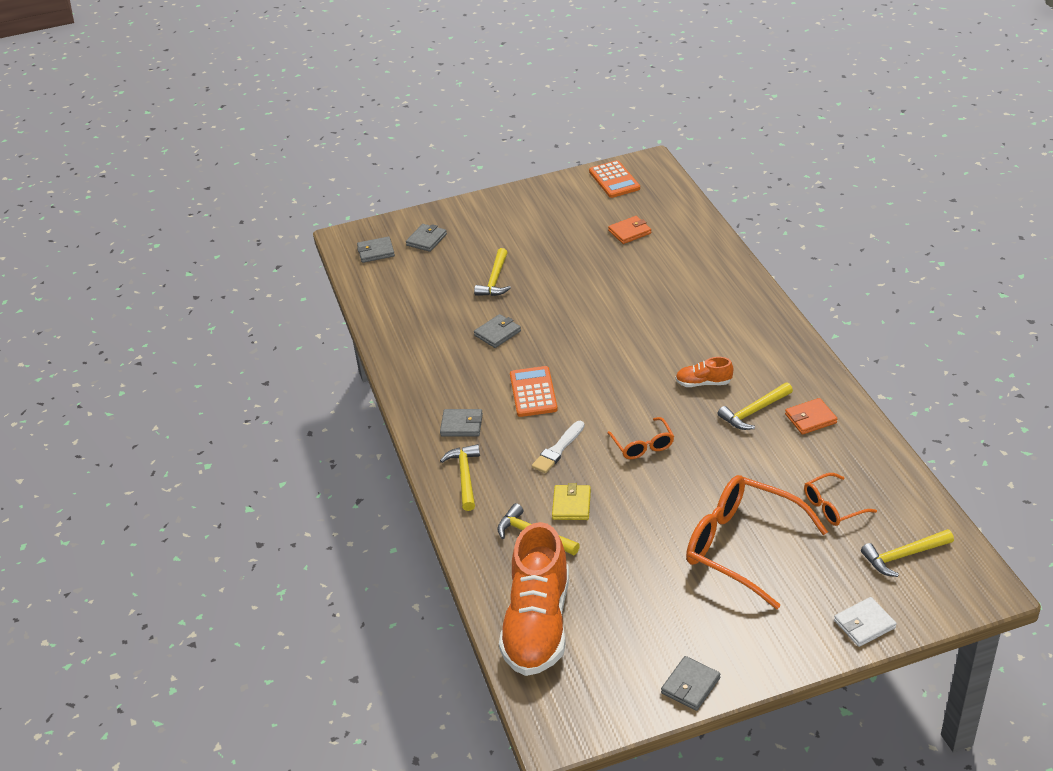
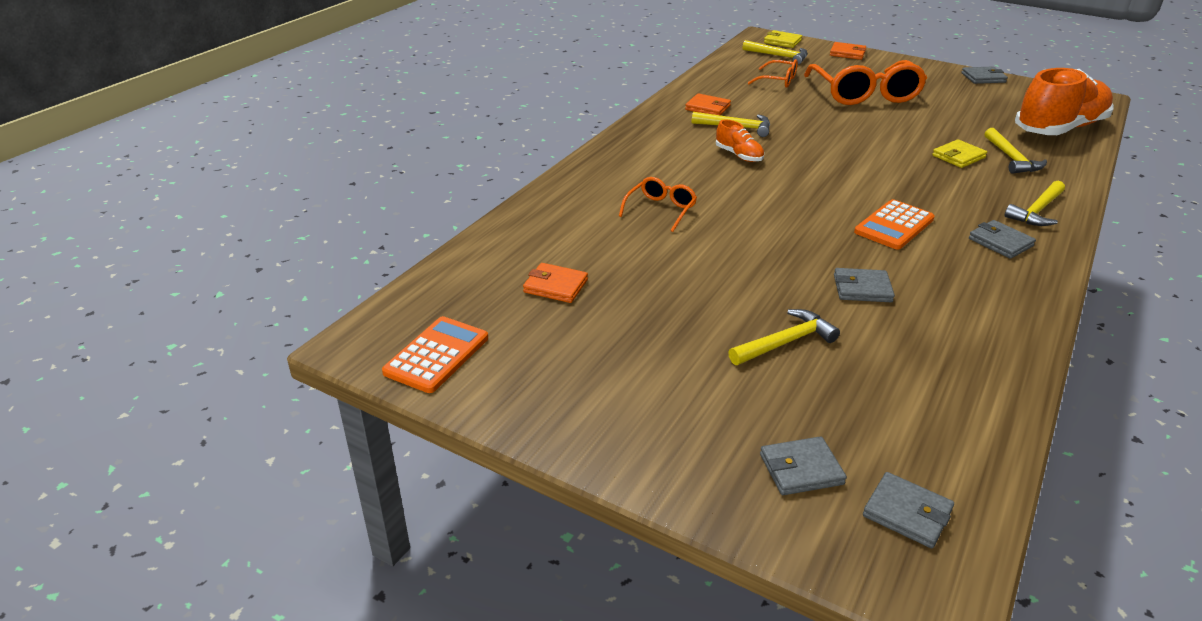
camera: 135 degrees left, 5 degrees down
(558, 449) = (925, 184): white brush -> none
(643, 445) = (850, 153): orange glasses -> orange glasses (661, 210)
(864, 624) = (847, 53): white wallet -> orange wallet
(951, 594) = (782, 41): none -> yellow wallet

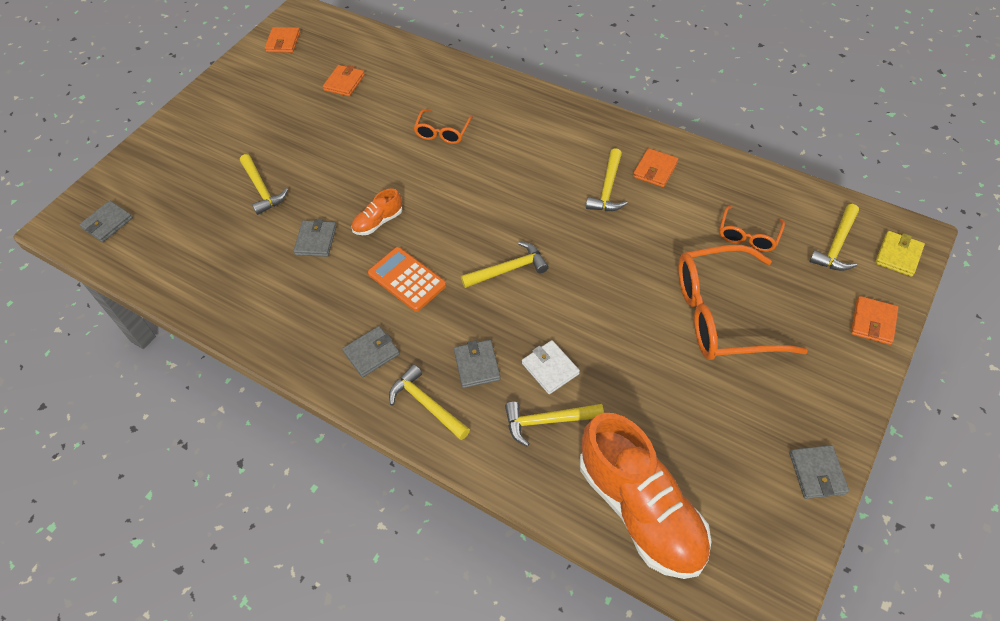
camera: 95 degrees right, 20 degrees up
(437, 355) = (283, 42): orange calculator -> orange wallet
(661, 210) = (442, 133): orange glasses -> orange glasses turned 75 degrees clockwise
(739, 155) = (543, 186): orange shoe -> orange shoe (378, 222)
(801, 469) = (152, 184): grey wallet -> grey wallet (477, 365)
(856, 173) = (508, 269): none -> yellow hammer
(958, 156) = (550, 368): yellow wallet -> white wallet

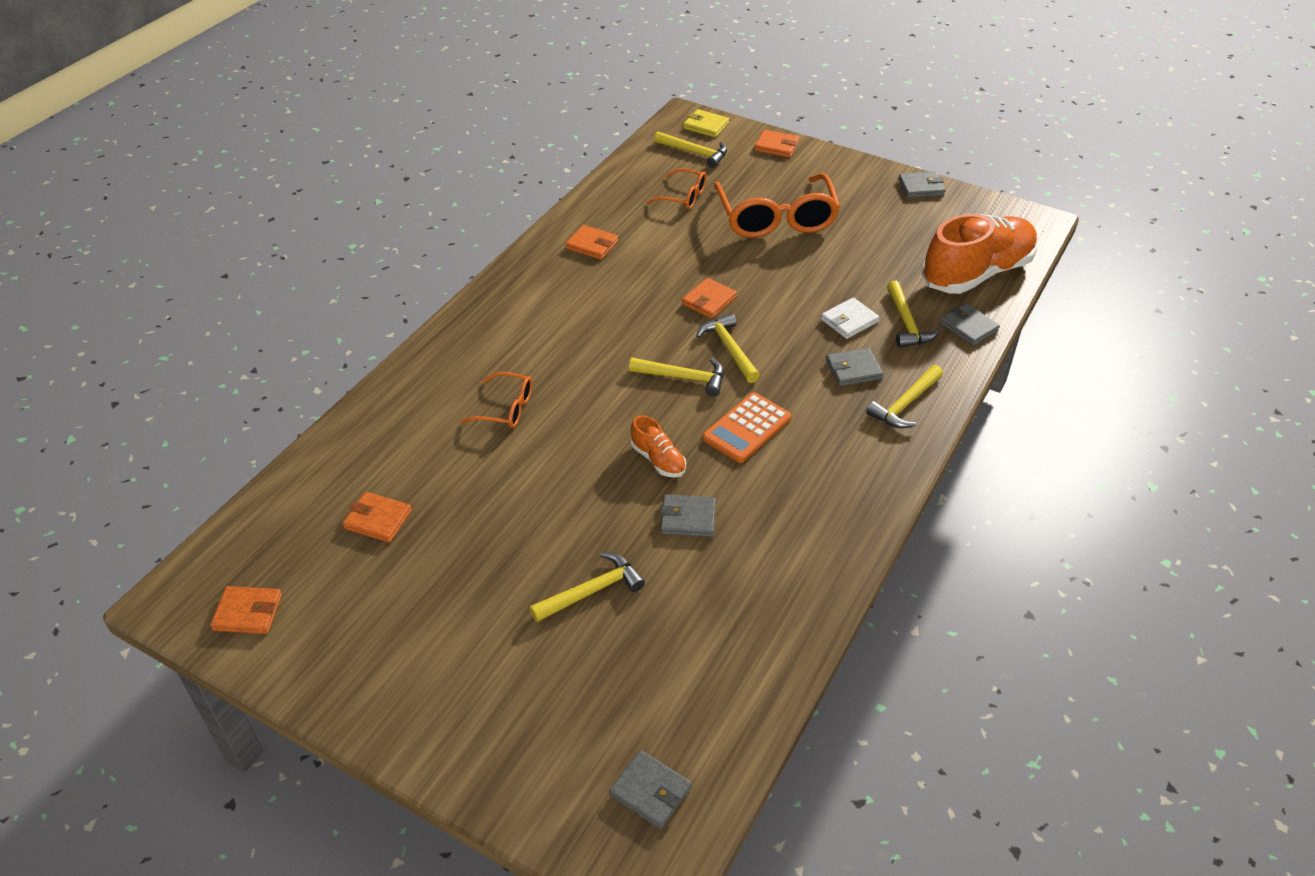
camera: 95 degrees left, 10 degrees down
(371, 353) = (850, 451): grey wallet -> grey wallet (968, 327)
(577, 255) = (709, 301): none -> orange wallet
(608, 189) = (616, 277): yellow hammer -> yellow hammer (683, 378)

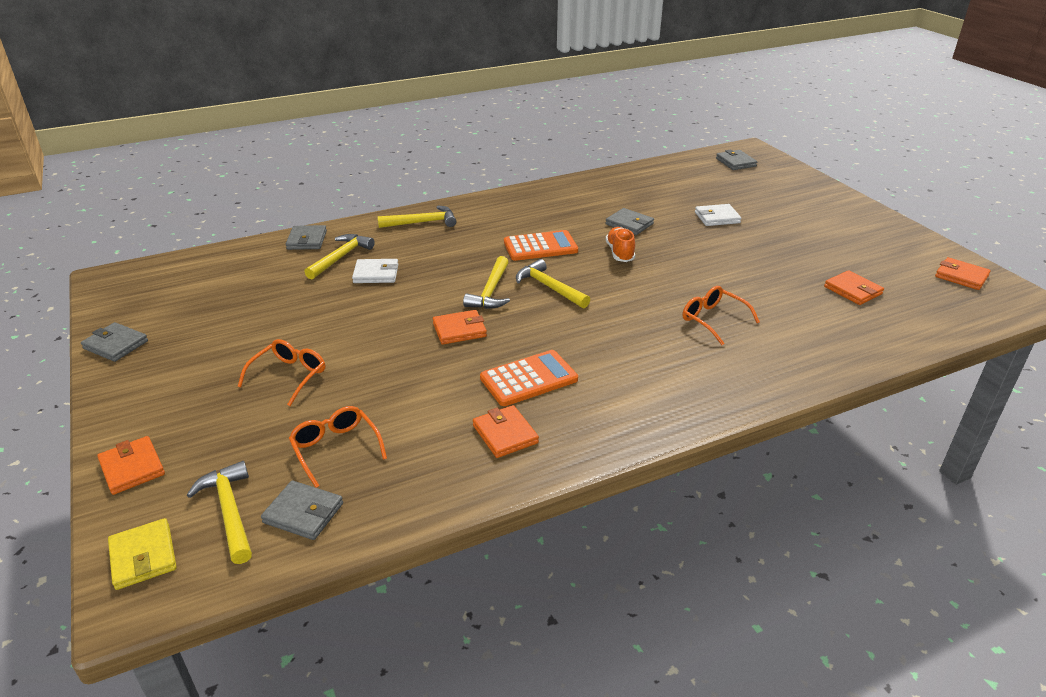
camera: 145 degrees left, 10 degrees down
(591, 591) = (717, 217): yellow hammer -> white wallet
(614, 286) = (529, 379): none -> orange calculator
(776, 219) = (289, 376): orange glasses -> orange glasses, size x0.50
(853, 370) = (423, 248): grey wallet -> grey wallet (303, 513)
(976, 273) = (231, 265): orange shoe -> none

